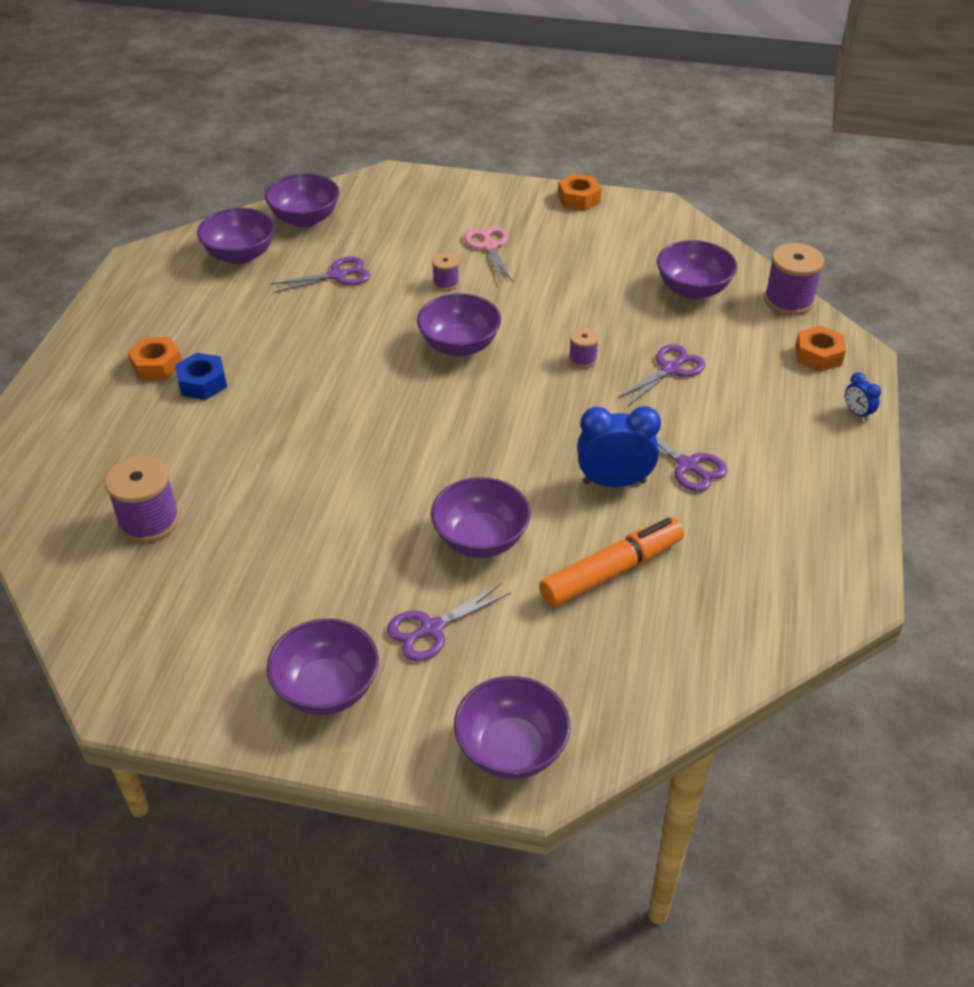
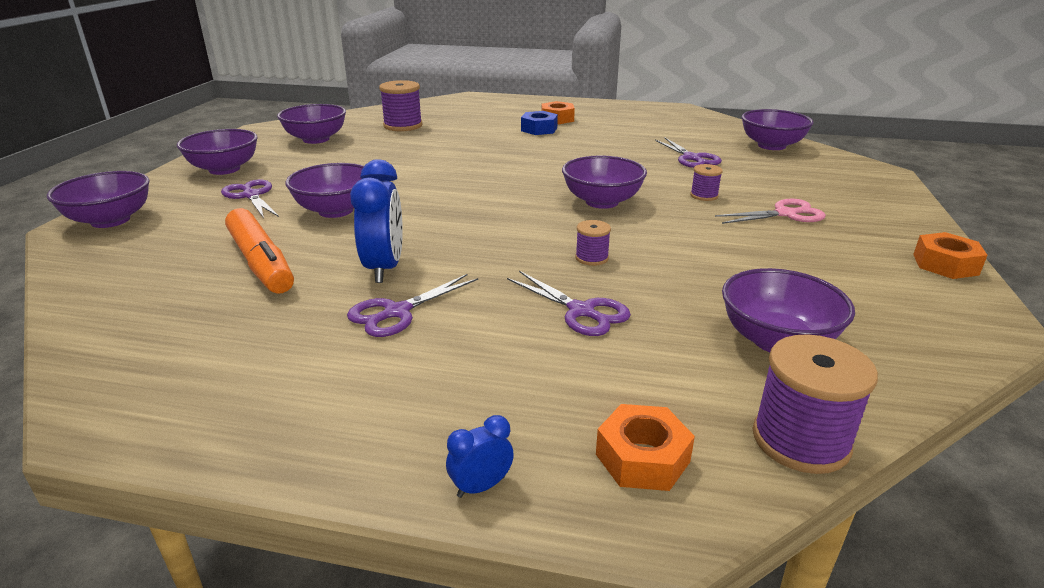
camera: 90 degrees right, 15 degrees down
(240, 255) = (702, 130): purple bowl -> purple bowl (316, 139)

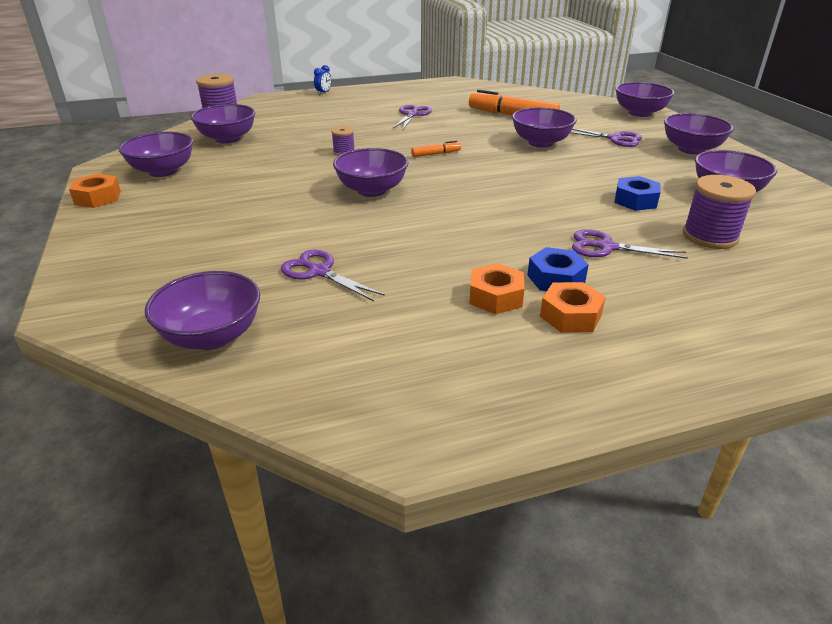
camera: 150 degrees right, 5 degrees up
(384, 268) = (449, 125): blue clock -> none
(393, 148) = (635, 200): none -> blue nut
(479, 226) = (436, 154): none -> orange marker
(581, 311) = (328, 130): purple scissors -> purple scissors (606, 247)
(642, 458) = (277, 104): orange nut -> orange nut (495, 297)
(704, 196) = (287, 217): purple spool -> none
(785, 214) = (210, 214): pink scissors -> none
(873, 289) = (163, 171): none -> purple bowl

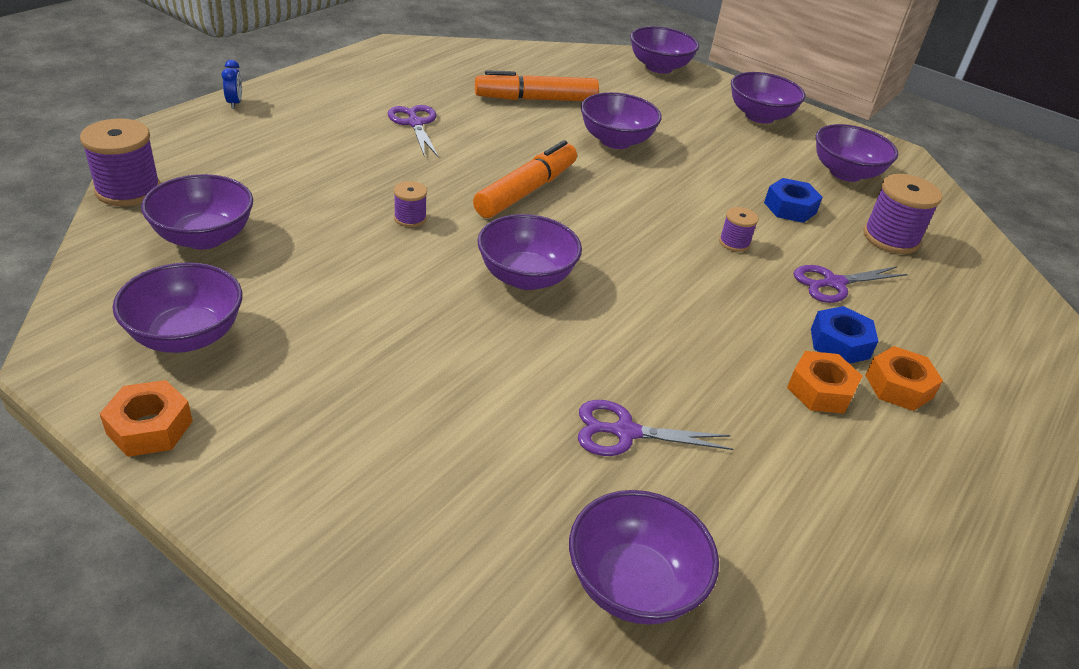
camera: 40 degrees left, 5 degrees up
(436, 154) = (526, 191): orange marker -> orange marker, size x2.07
(552, 208) = (734, 243): none -> purple spool
(615, 139) = (679, 116): purple scissors -> none

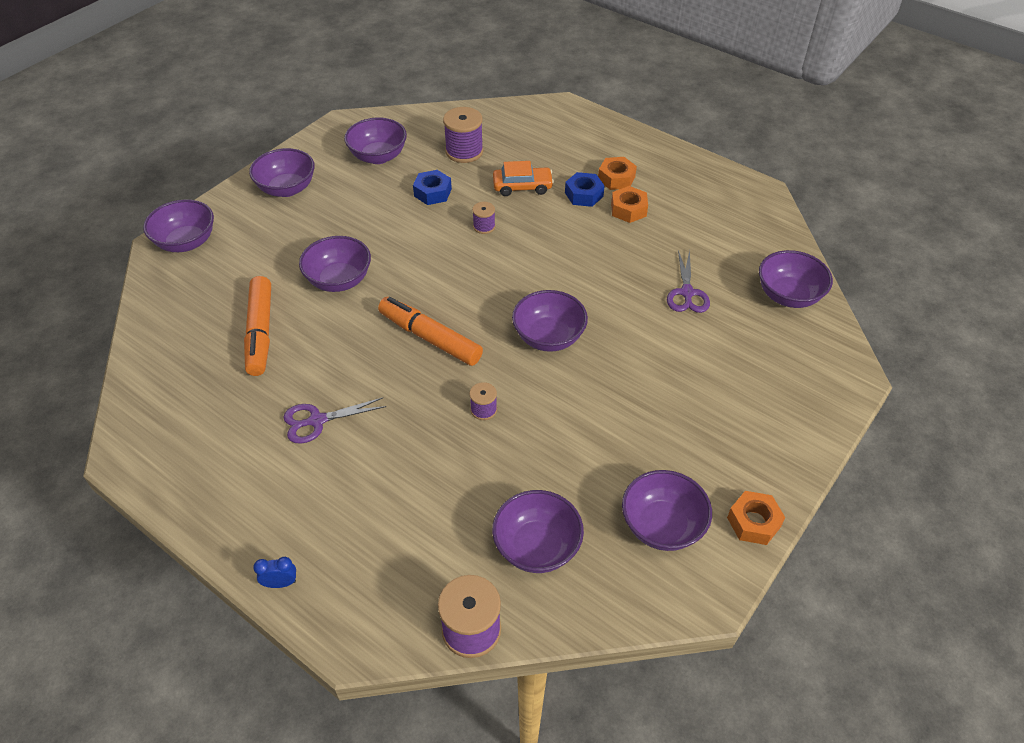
camera: 85 degrees left, 10 degrees up
(833, 283) = (522, 187): purple scissors -> orange car

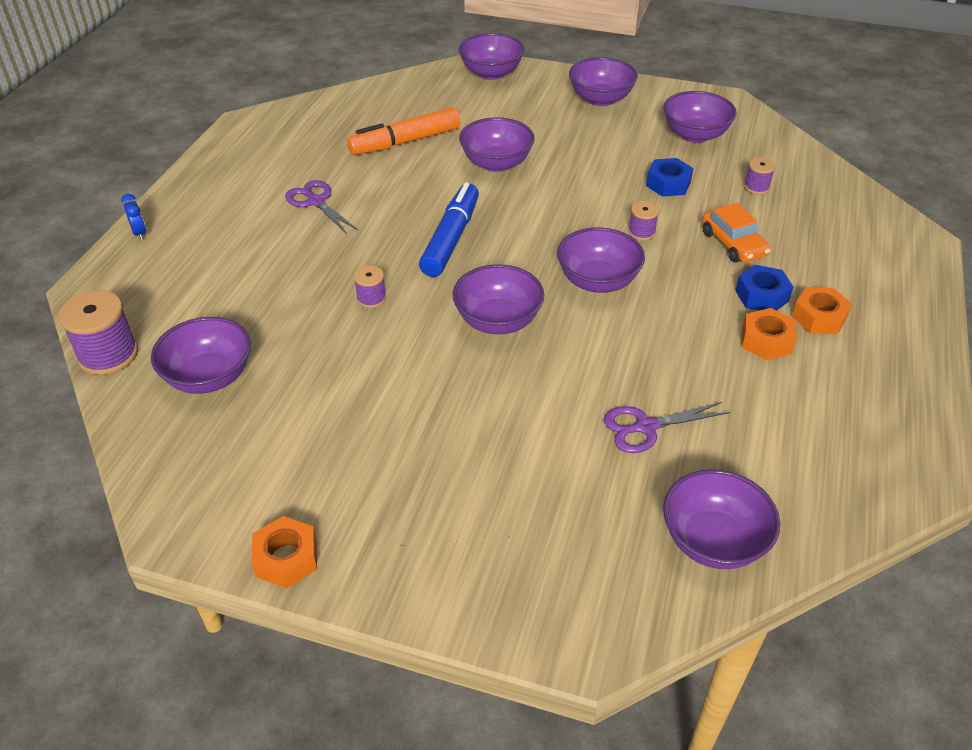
camera: 70 degrees right, 5 degrees down
(430, 338) = (451, 239): orange marker -> blue marker
(464, 151) = (756, 187): purple spool -> purple spool, size x0.54
(662, 526) = (259, 471): purple bowl -> purple bowl (597, 281)

